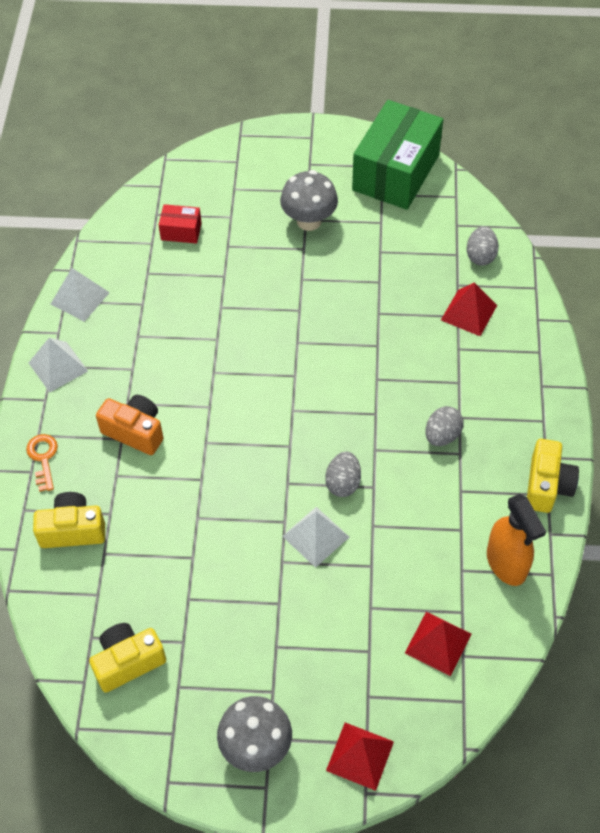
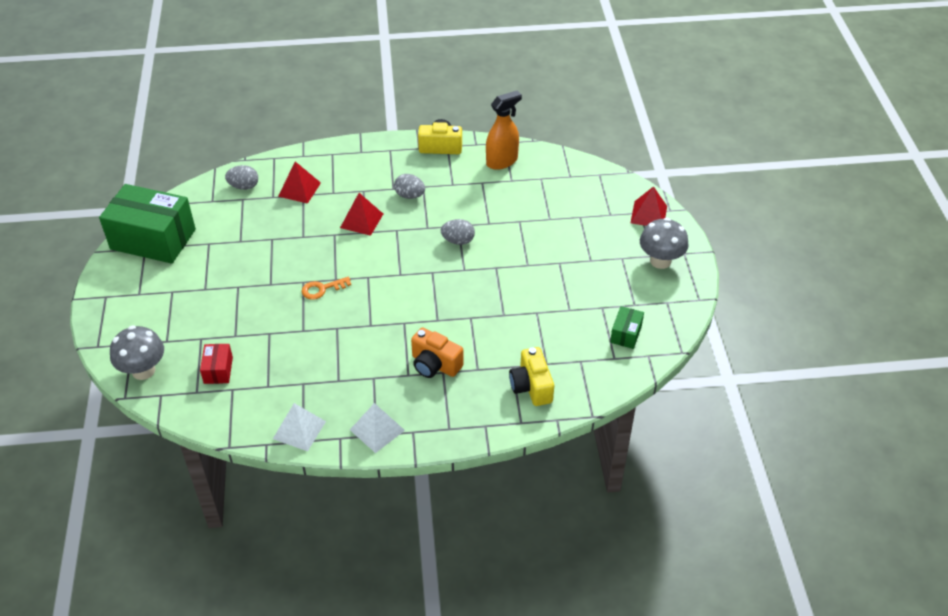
camera: 100 degrees left, 10 degrees down
(43, 458) = (471, 420): orange key -> orange key (322, 289)
(128, 662) = (626, 334): yellow camera -> green box
(135, 431) = (435, 364): orange camera -> orange camera turned 75 degrees counterclockwise
(309, 221) = (206, 286): grey mushroom -> grey mushroom (143, 370)
(315, 536) = (504, 250): white pyramid -> none
(438, 643) = (565, 187): red pyramid -> red pyramid (361, 220)

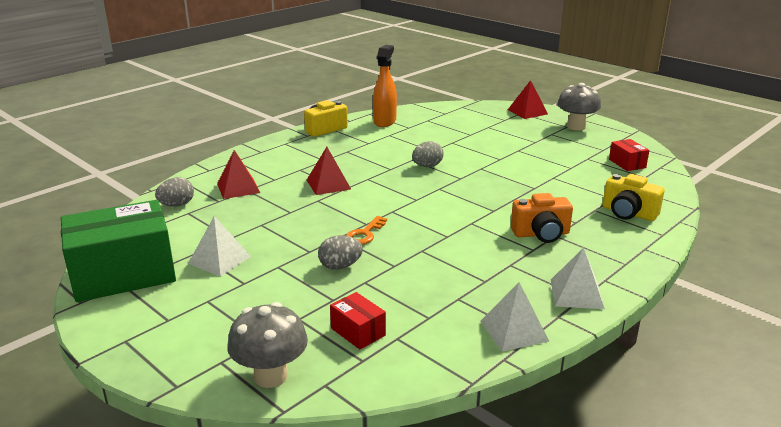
camera: 40 degrees left, 20 degrees down
(213, 259) = (219, 260): none -> white pyramid
(410, 195) = (345, 159): grey egg -> grey egg (340, 266)
(626, 334) = (627, 163): green box -> red box

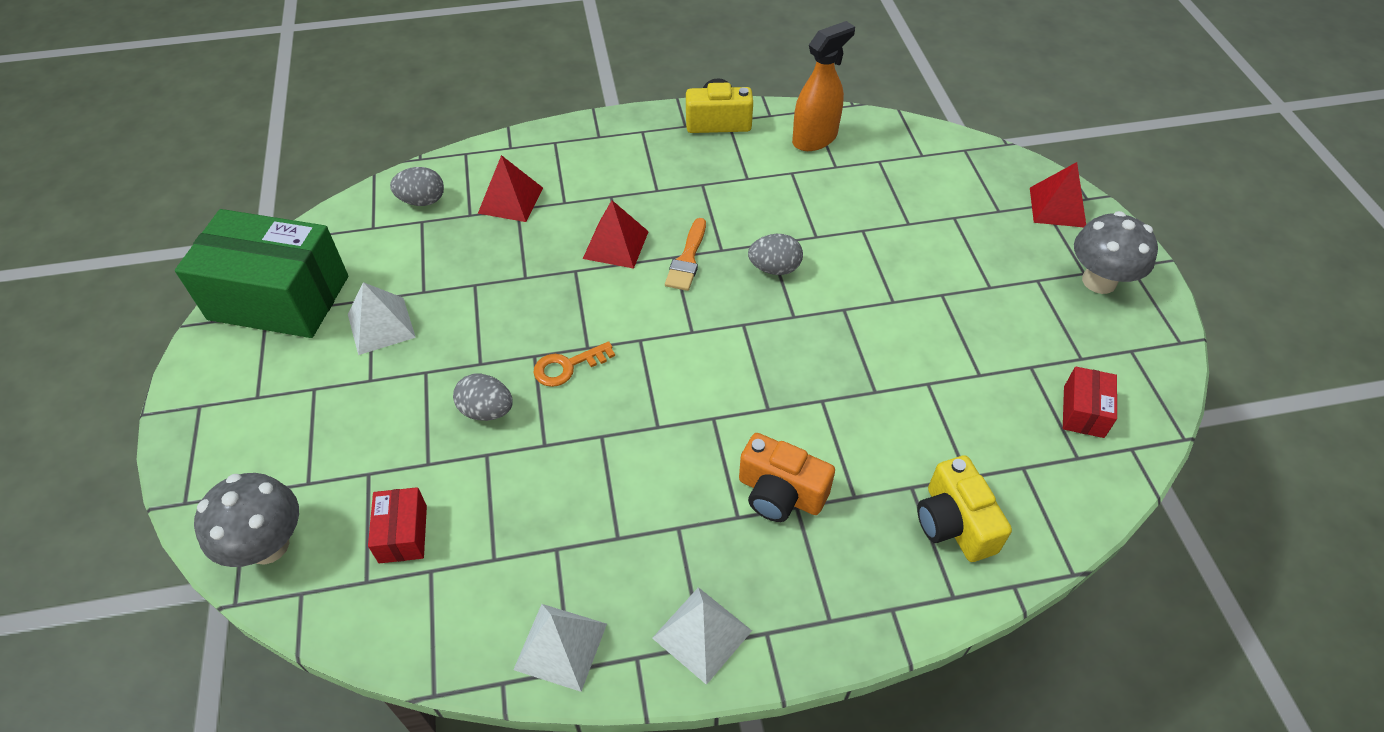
camera: 35 degrees right, 25 degrees up
(377, 177) = (687, 259): none -> orange brush

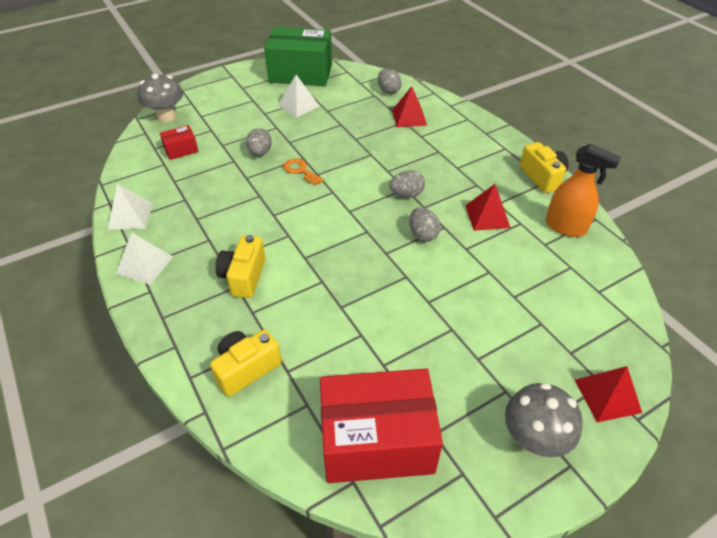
camera: 70 degrees right, 5 degrees down
(279, 298) = (301, 73): green box -> green box turned 75 degrees counterclockwise
(615, 245) = (400, 163): red pyramid -> red pyramid (487, 216)
(687, 259) = (406, 194): orange brush -> grey egg
(780, 493) = (244, 276): orange camera -> yellow camera
(1083, 412) = (377, 441): red box -> red box, size x2.28

